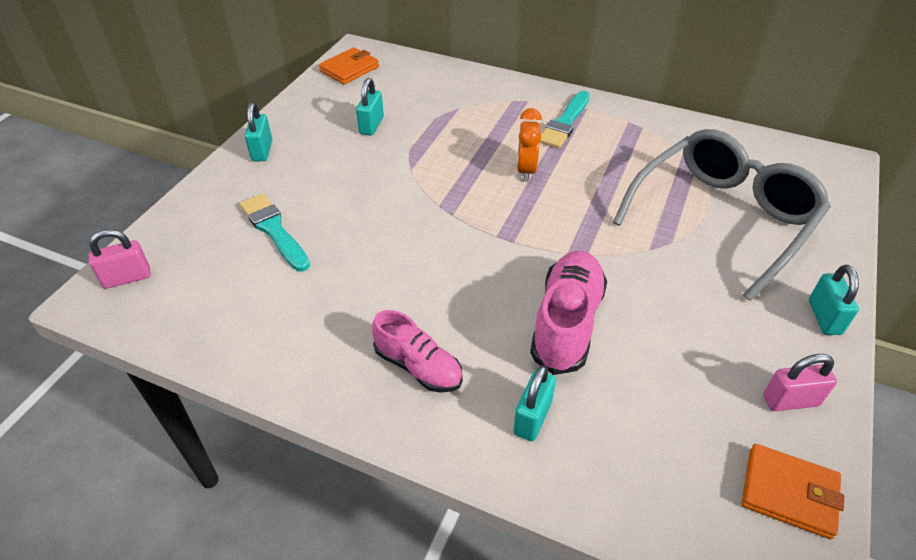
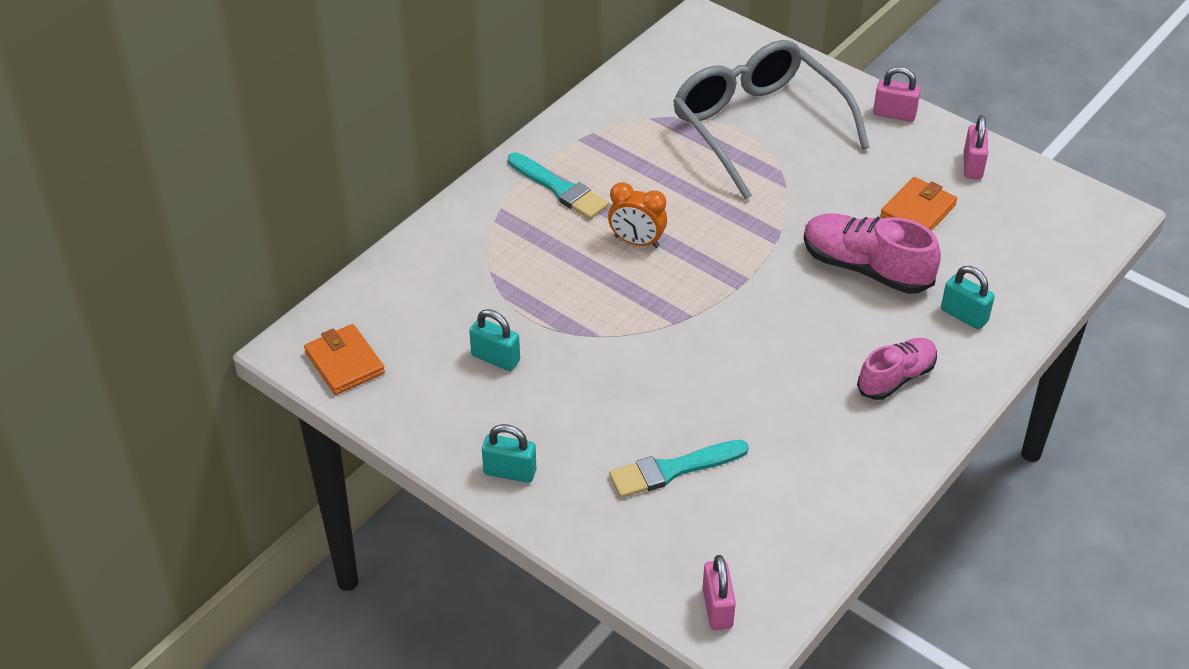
camera: 75 degrees left, 0 degrees up
(789, 493) = (1050, 197): orange wallet -> orange wallet (918, 211)
(824, 317) = (894, 114): turquoise padlock -> pink padlock

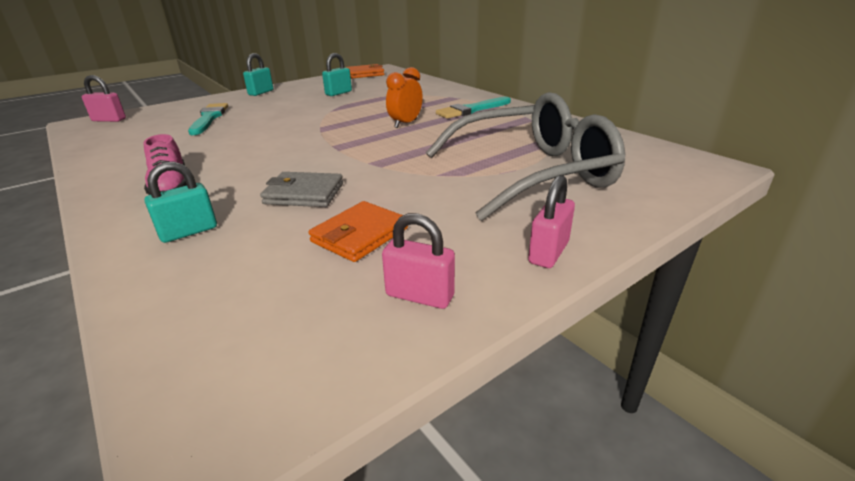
camera: 105 degrees right, 15 degrees down
(866, 268) = (304, 194): pink shoe -> grey wallet
(918, 211) = (360, 235): orange wallet -> orange wallet turned 75 degrees clockwise

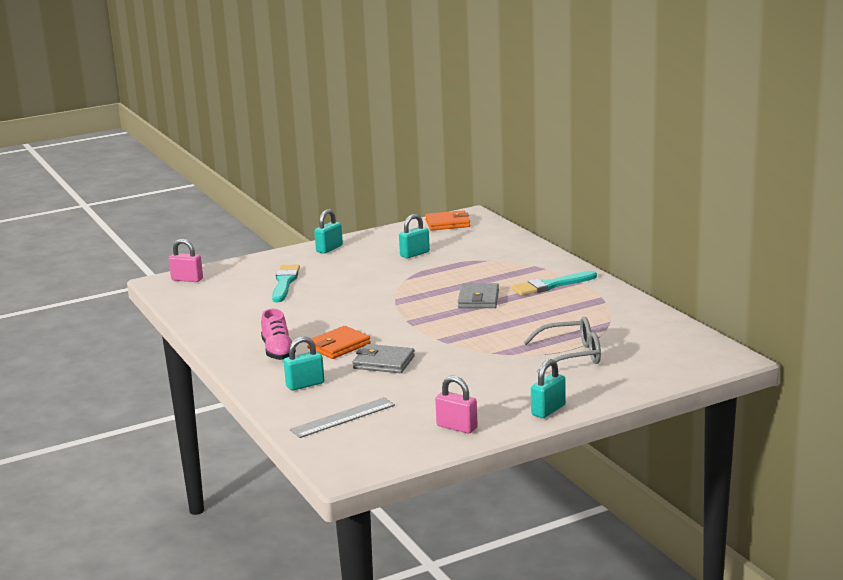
camera: 10 degrees right, 10 degrees down
(231, 289) = (343, 417): none -> grey ruler
(360, 235) = (424, 393): orange wallet -> orange wallet (338, 346)
(405, 123) = (478, 299): orange clock -> grey wallet
(532, 173) = (571, 355): grey glasses -> grey glasses, size x0.57
(548, 253) = (548, 410): pink padlock -> turquoise padlock

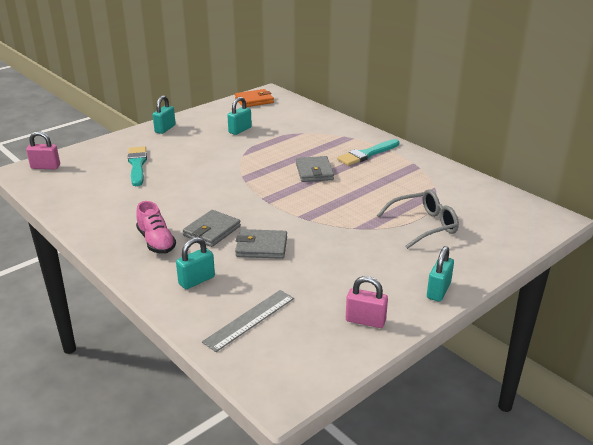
camera: 15 degrees left, 10 degrees up
(338, 346) = (212, 231): orange wallet -> grey wallet

